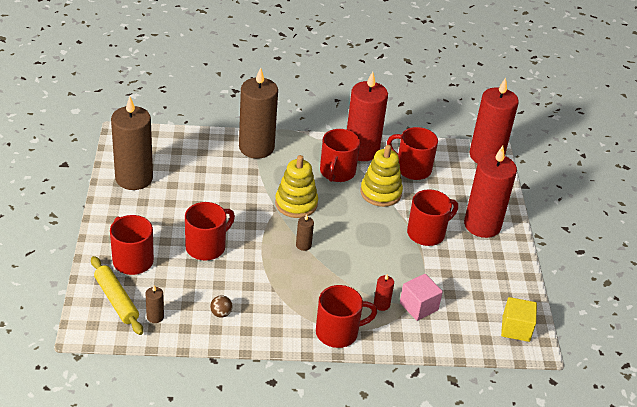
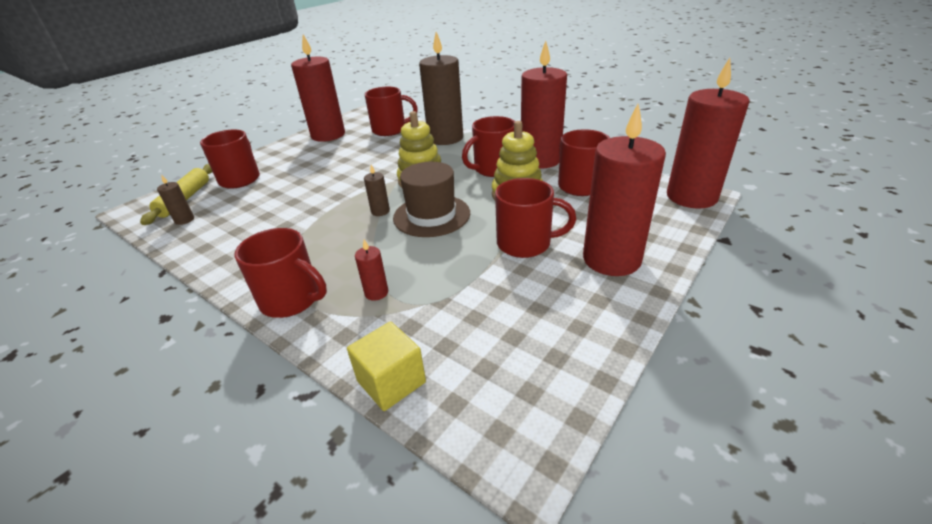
camera: 45 degrees right, 5 degrees down
(134, 178) = (328, 135): brown candle -> red candle
(206, 247) = (303, 187): red mug -> red mug (390, 130)
(221, 313) = (229, 237): brown ball -> none
(344, 234) = (431, 215): none -> brown hat
(418, 306) = (415, 314): pink cube -> none
(516, 329) = (520, 413): yellow cube -> yellow cube (391, 381)

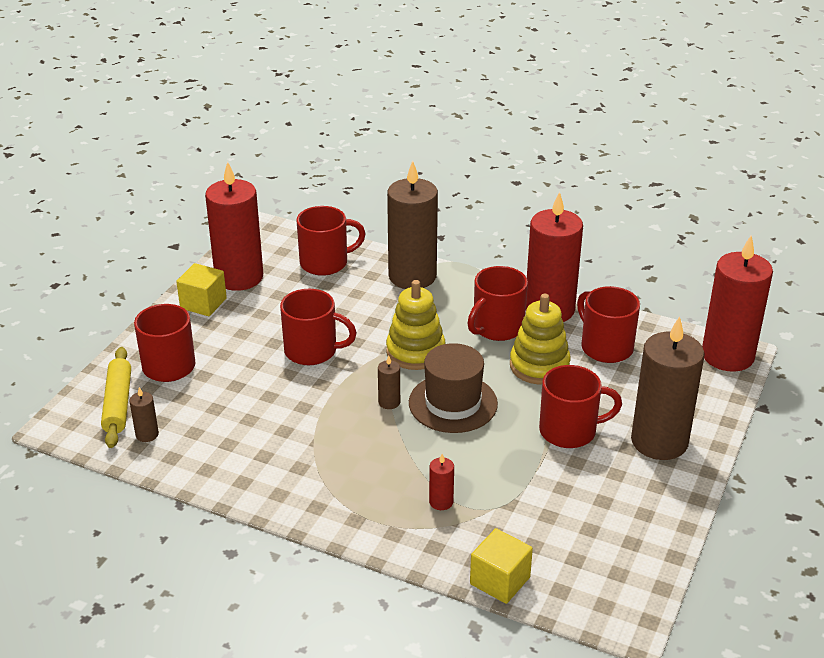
camera: 15 degrees left, 0 degrees up
(292, 300) = (357, 519): red mug -> red mug (312, 351)
(294, 147) = (203, 303): none -> yellow cube
(611, 259) = (659, 441): red candle -> brown candle

